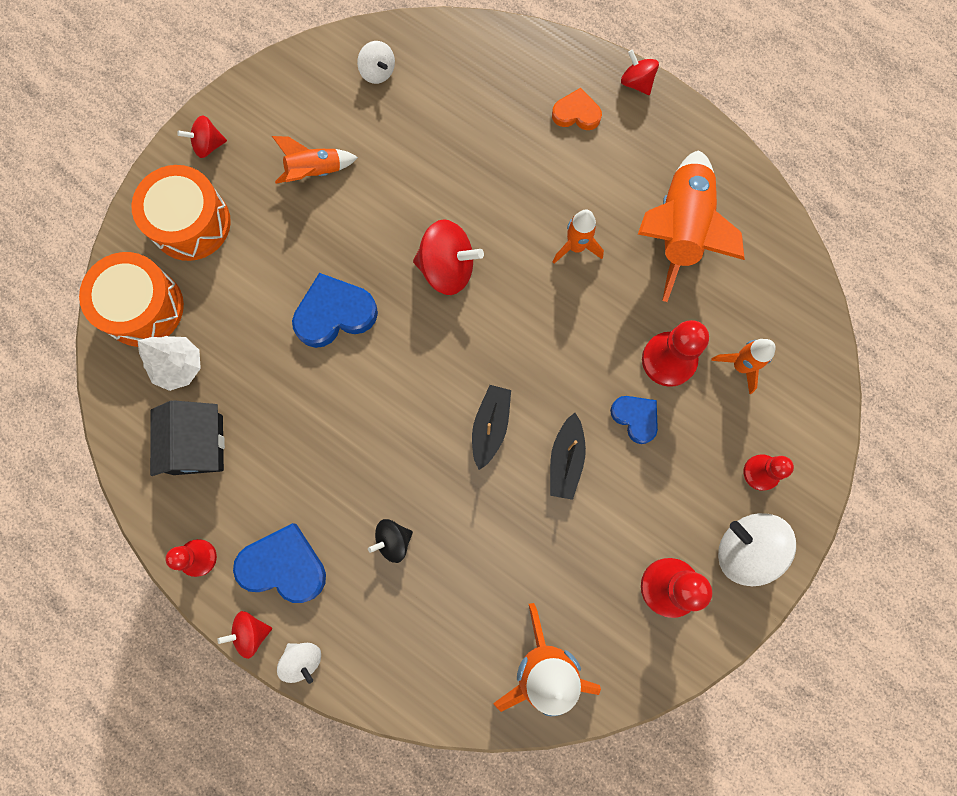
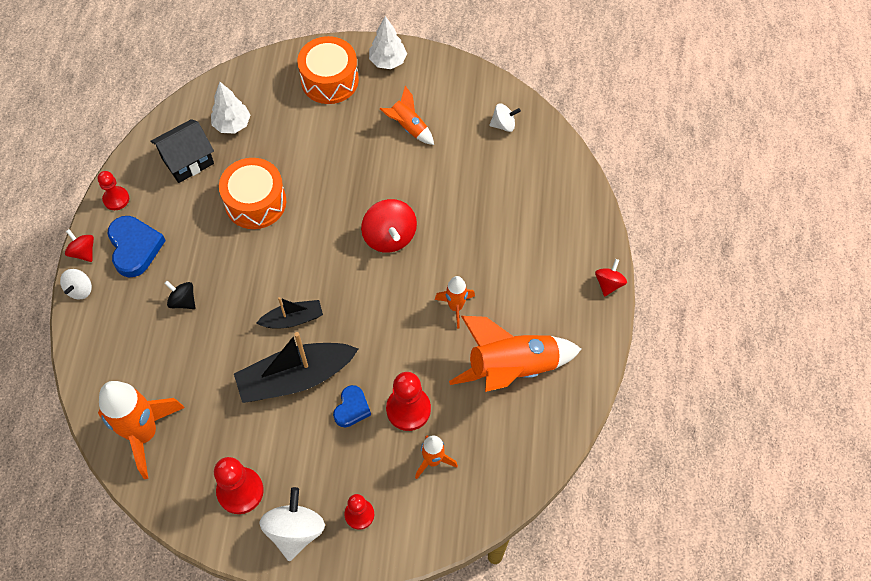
camera: 60 degrees right, 15 degrees down
(143, 307) = (259, 85): orange drum -> orange drum (255, 202)
(208, 145) = (388, 61): red spinning top -> white tree
(334, 313) = (317, 189): blue heart -> none
(378, 72) = (503, 125): white spinning top -> white spinning top turned 120 degrees counterclockwise
(565, 460) = (295, 378): black boat -> black boat, size x1.83
(576, 113) = (557, 257): orange heart -> none

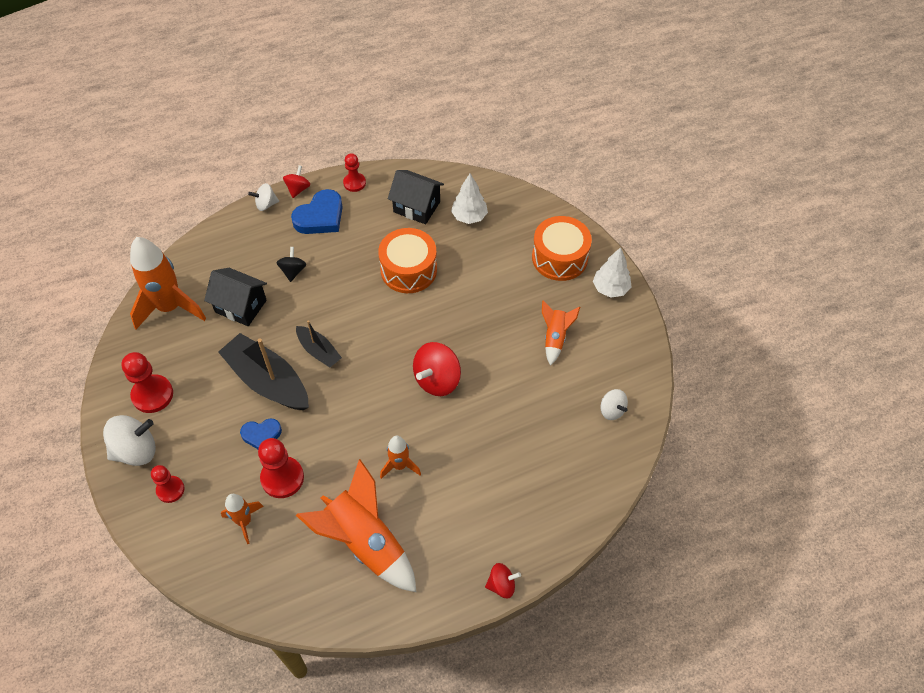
camera: 60 degrees right, 5 degrees down
(191, 366) = (241, 306): none -> black house

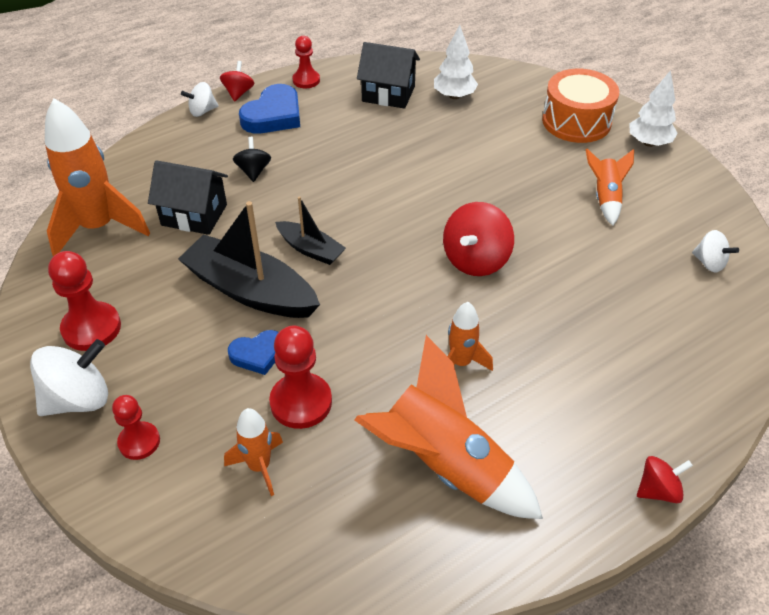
camera: 10 degrees left, 10 degrees down
(408, 270) = (399, 153): orange drum -> none

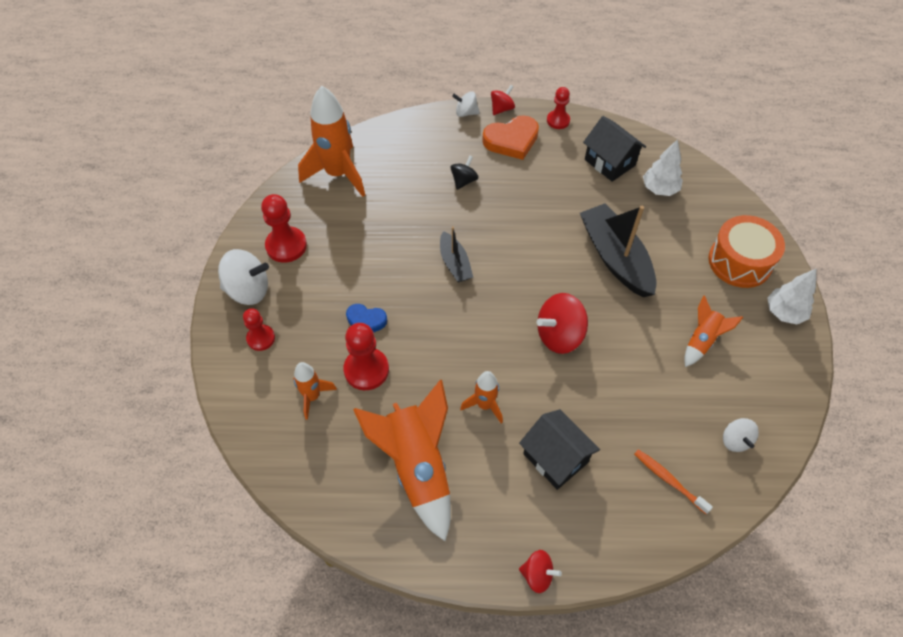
camera: 35 degrees right, 10 degrees up
(194, 215) = (401, 195): black house -> black house (555, 458)
(250, 291) = (394, 273): black boat -> black boat (615, 258)
(273, 115) = (511, 140): blue heart -> orange heart
(689, 328) = (668, 480): none -> orange toothbrush

